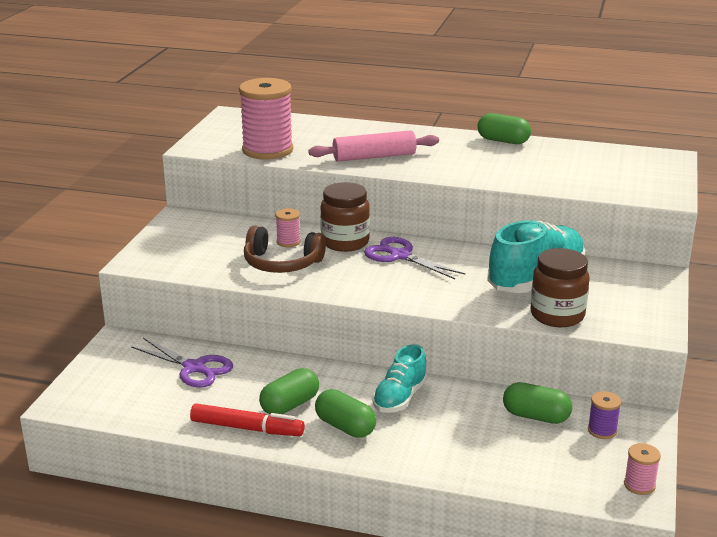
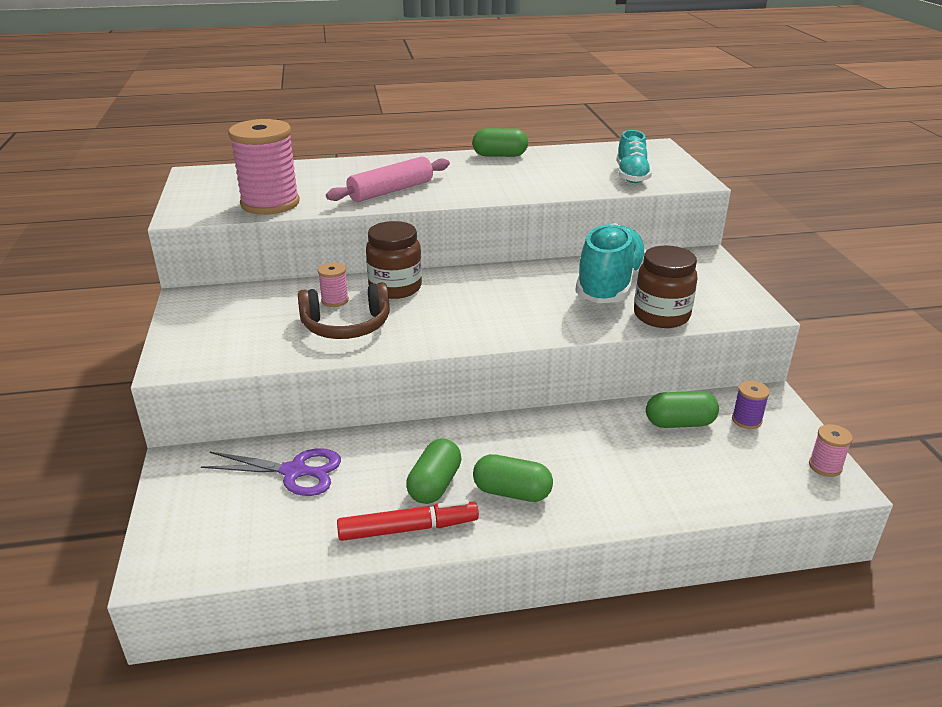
camera: 25 degrees left, 5 degrees up
(399, 398) = (540, 441): turquoise shoe -> turquoise shoe (631, 175)
(400, 256) = (463, 290): purple scissors -> none

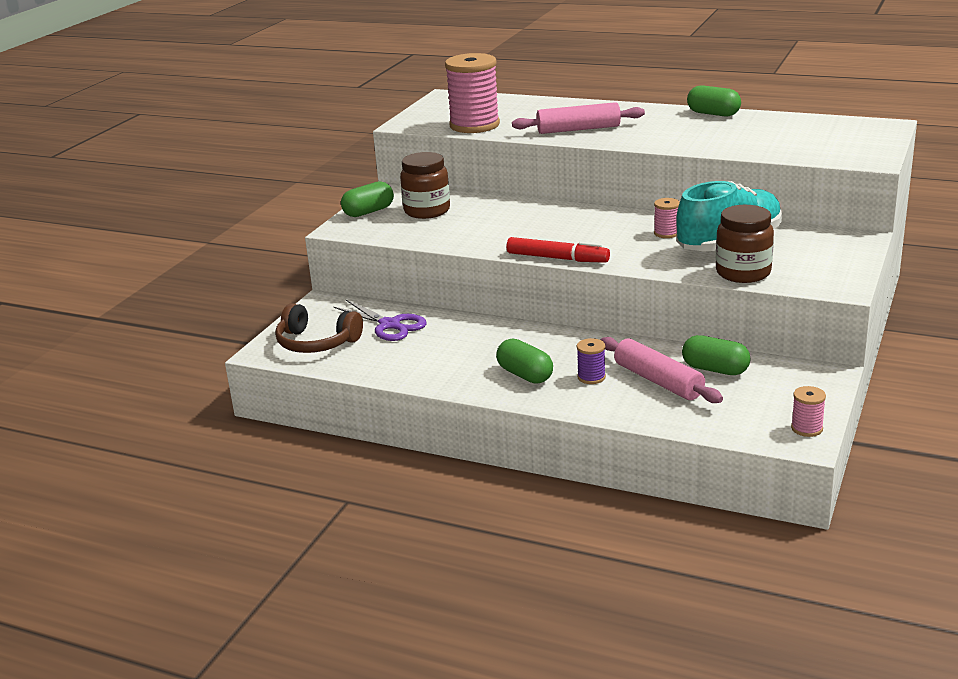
camera: 35 degrees right, 5 degrees down
(335, 300) = (489, 211): pink spool -> pink spool (666, 233)
(346, 326) = (479, 229): brown headphones -> brown headphones (316, 343)
(395, 288) = (544, 211): brown jar -> brown jar (427, 211)
(408, 528) = (431, 374): red marker -> red marker (557, 258)
(435, 485) = (475, 356): green capsule -> green capsule (368, 212)
(631, 175) = (814, 147): turquoise shoe -> none
(646, 454) = (658, 381): none -> pink rolling pin
(746, 420) = (780, 382): purple spool -> purple spool (591, 377)

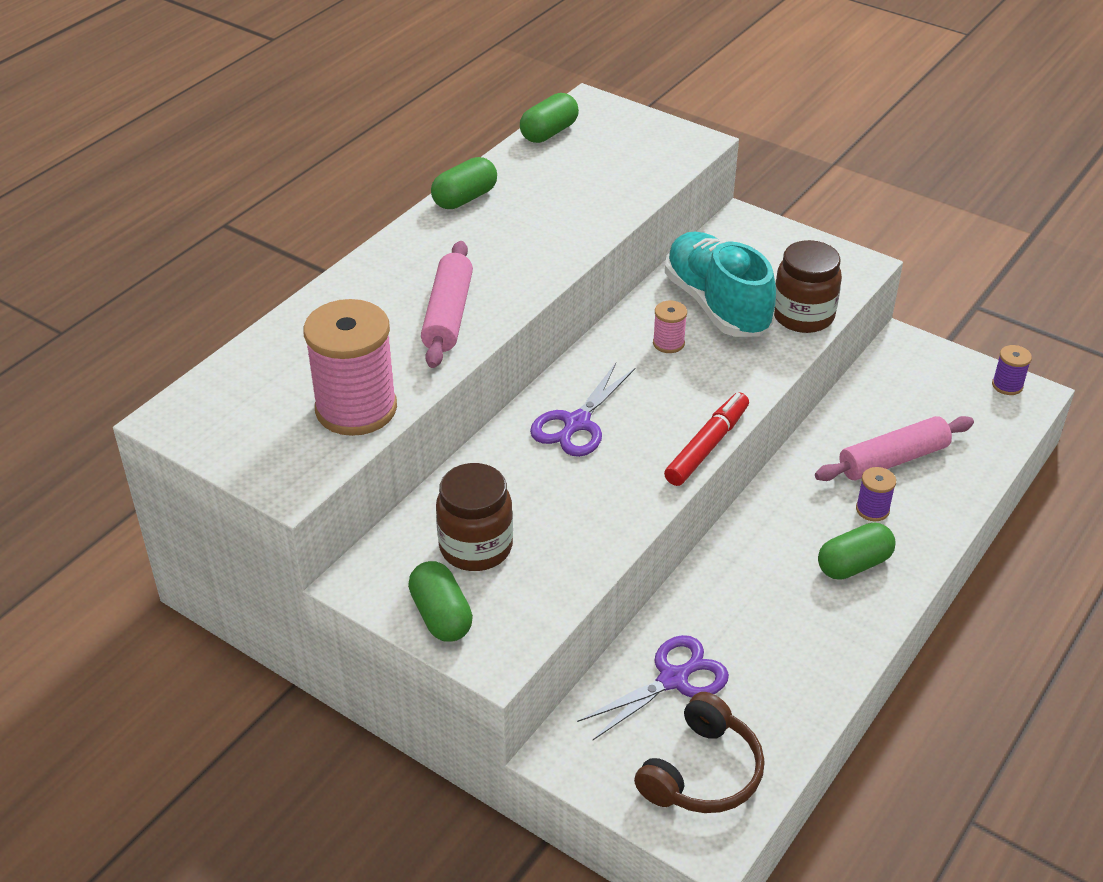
camera: 80 degrees left, 15 degrees up
(556, 219) = (577, 423): none -> purple scissors
(715, 369) = (877, 413): green capsule -> green capsule (549, 132)
(807, 428) = (1007, 385): pink spool -> purple spool

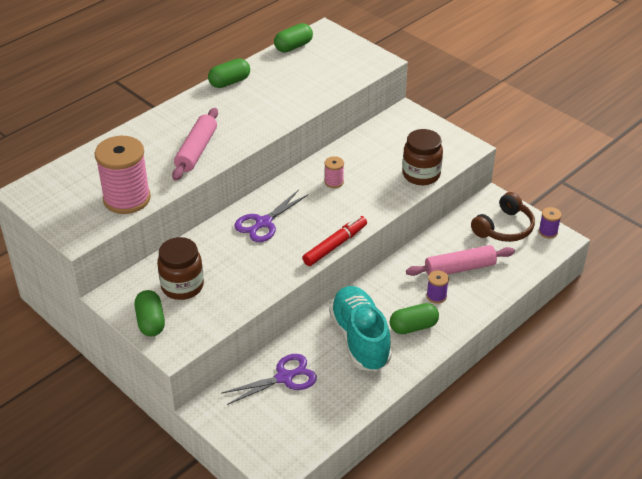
camera: 10 degrees right, 0 degrees up
(702, 772) = (283, 431): brown headphones -> brown headphones (504, 228)
(717, 305) = (371, 162): turquoise shoe -> turquoise shoe (360, 339)

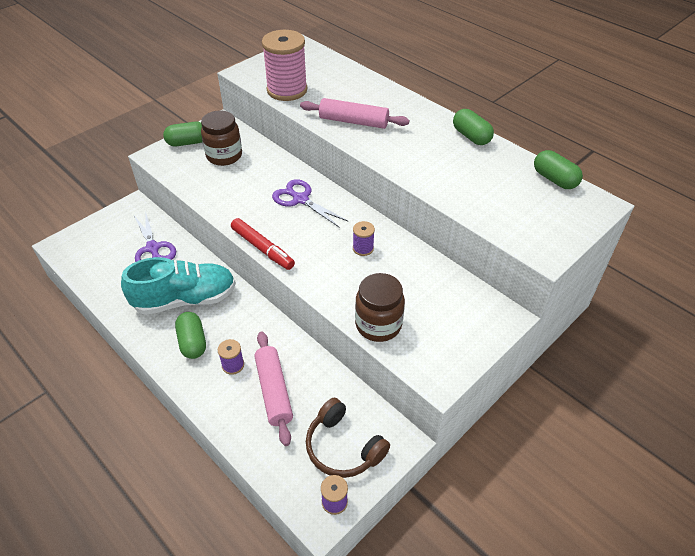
camera: 90 degrees right, 5 degrees up
(334, 182) = (363, 248): pink spool -> purple spool

